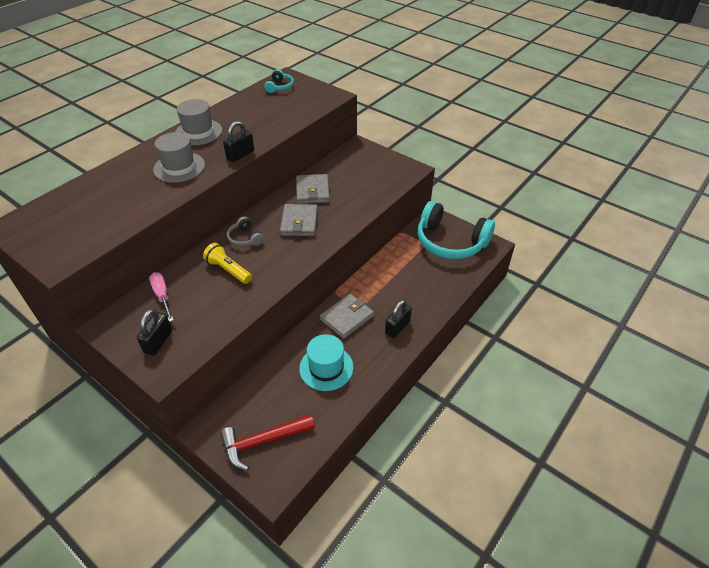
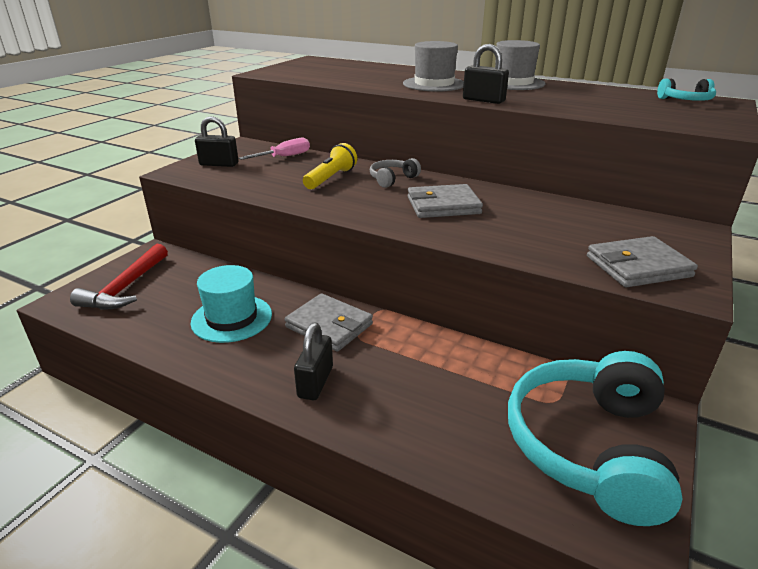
camera: 80 degrees right, 15 degrees down
(263, 441) = (126, 287): red hammer -> red hammer turned 135 degrees counterclockwise
(312, 191) = (523, 206): grey wallet -> grey wallet (638, 266)
(397, 327) = (315, 382): black padlock -> black padlock turned 75 degrees clockwise

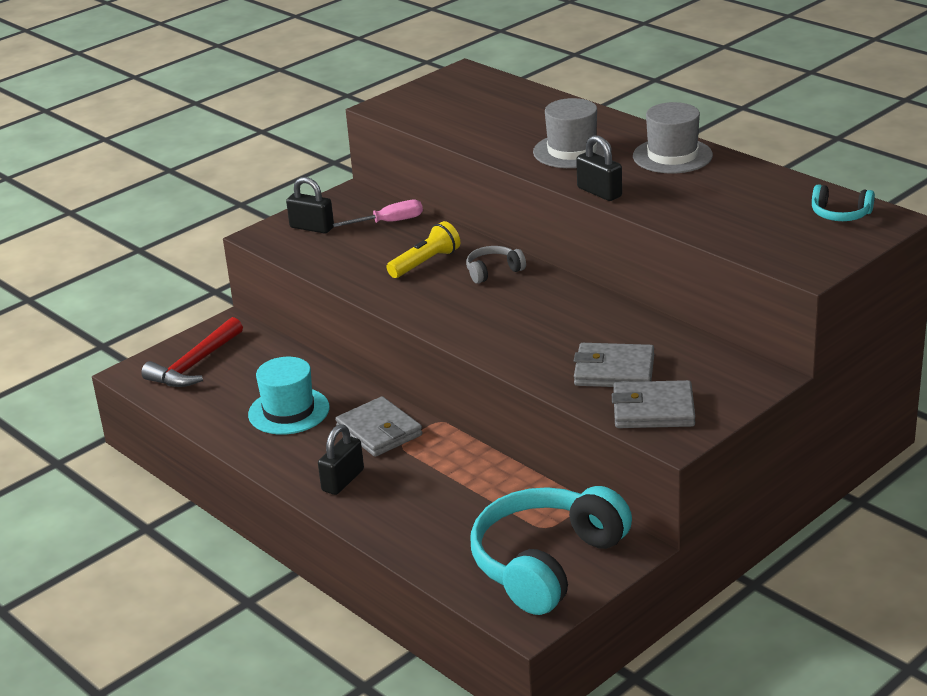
camera: 20 degrees right, 0 degrees up
(443, 205) = (522, 315): grey wallet -> grey wallet (614, 370)

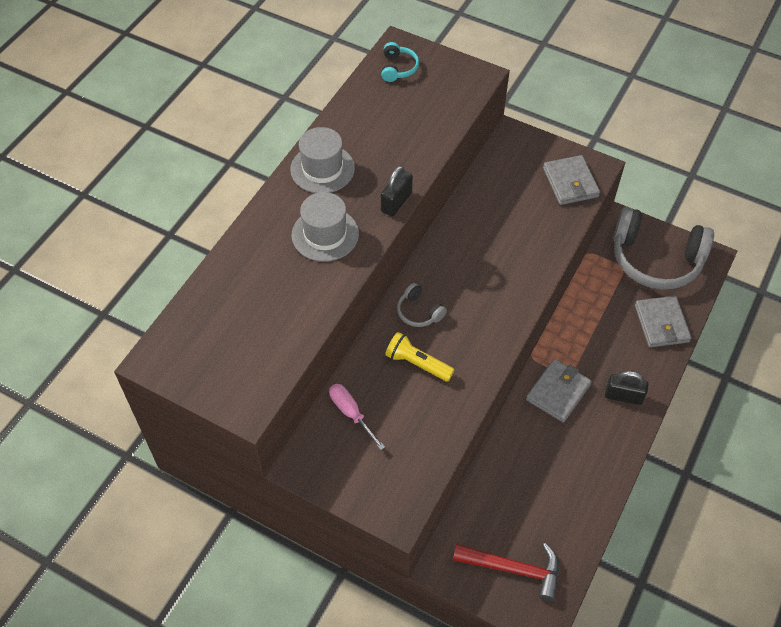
camera: 110 degrees left, 25 degrees up
(289, 411) = (555, 464): turquoise hat -> none
(312, 228) = (374, 476): black padlock -> none
(546, 563) = (655, 259): turquoise headphones -> grey headphones
(614, 370) = (533, 210): grey wallet -> grey wallet (661, 324)

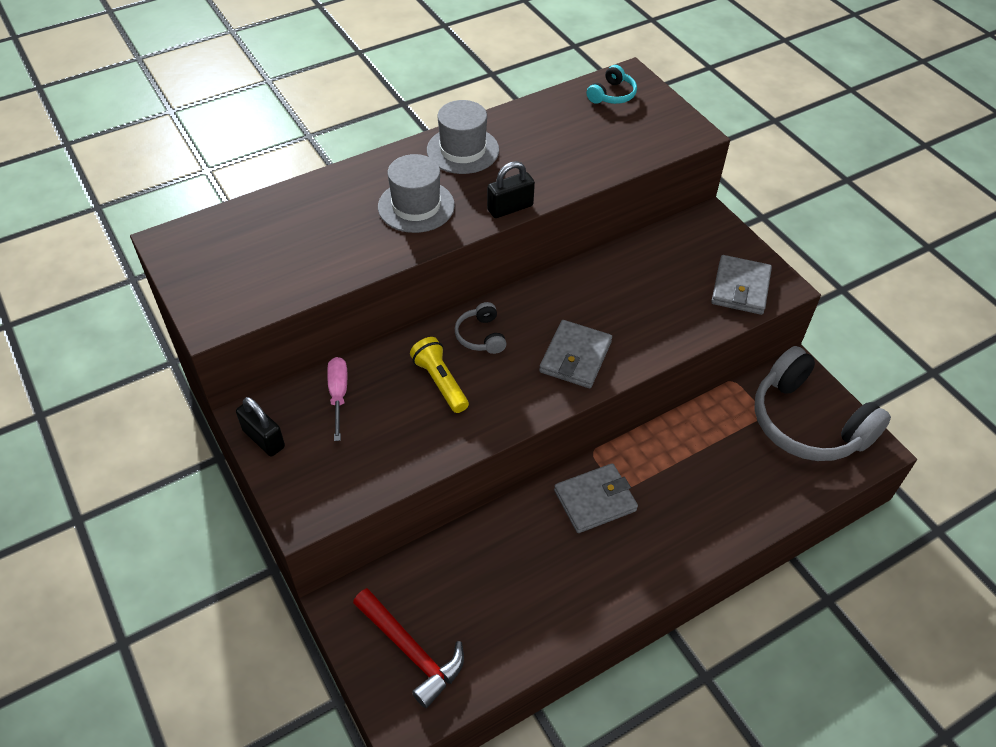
camera: 30 degrees right, 5 degrees down
(623, 396) = (665, 542): black padlock -> black padlock (263, 439)
(661, 324) = (766, 490): grey wallet -> grey wallet (575, 357)

